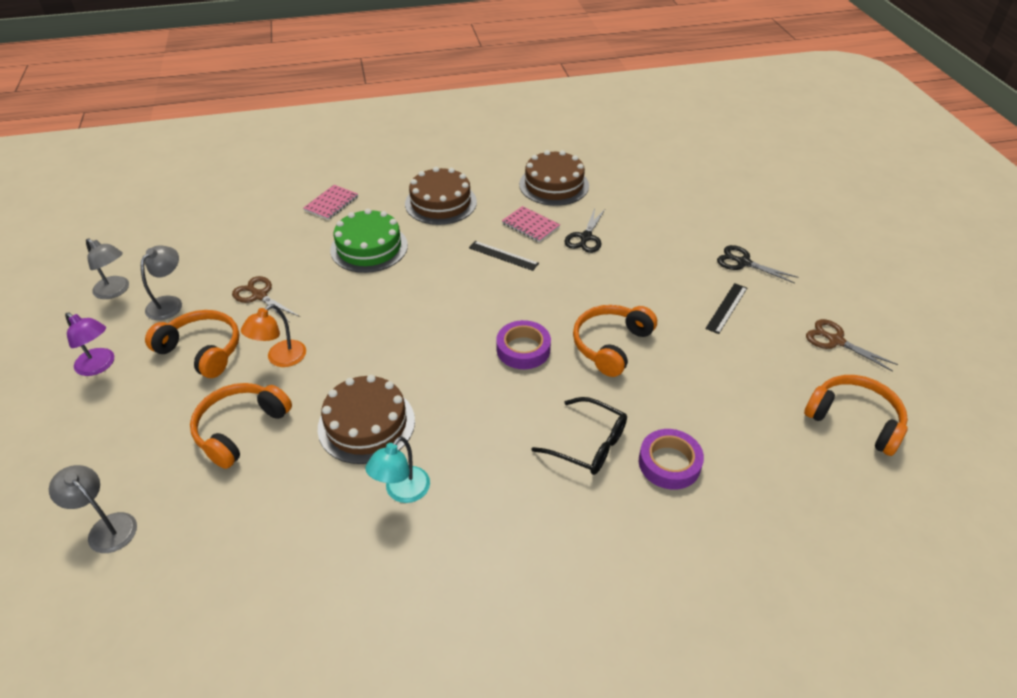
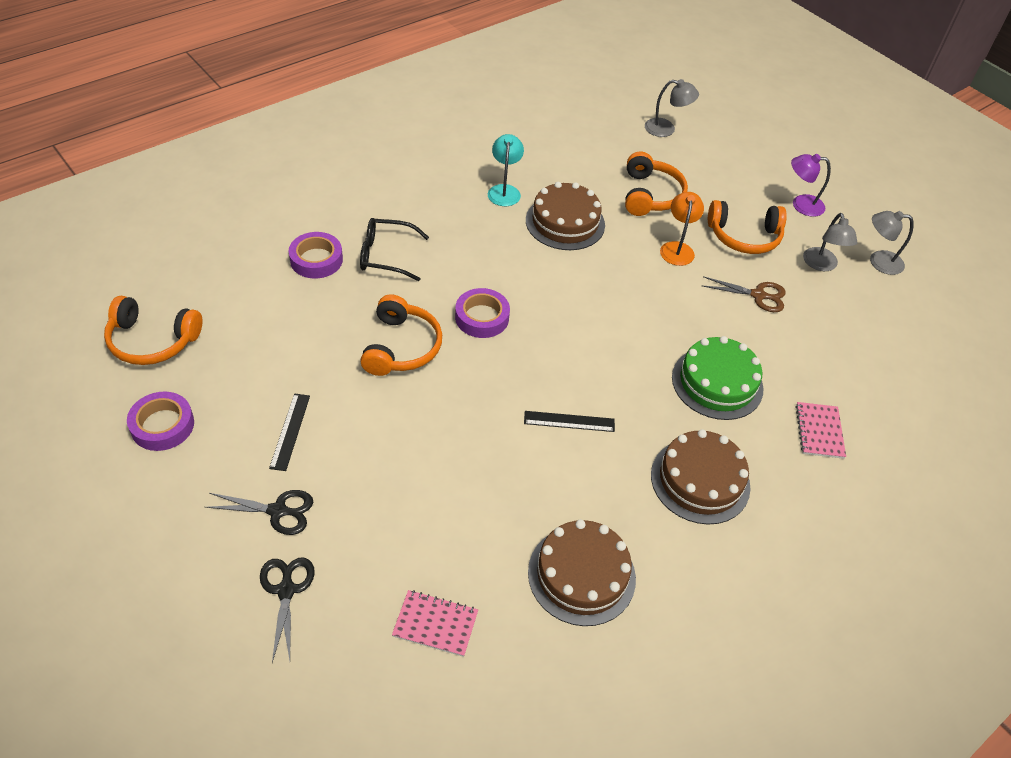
camera: 150 degrees right, 5 degrees up
(530, 225) = (567, 481): pink notebook -> pink notebook (435, 624)
(586, 237) = (490, 485): black scissors -> black scissors (286, 590)
(836, 341) = (162, 425): brown scissors -> purple tape

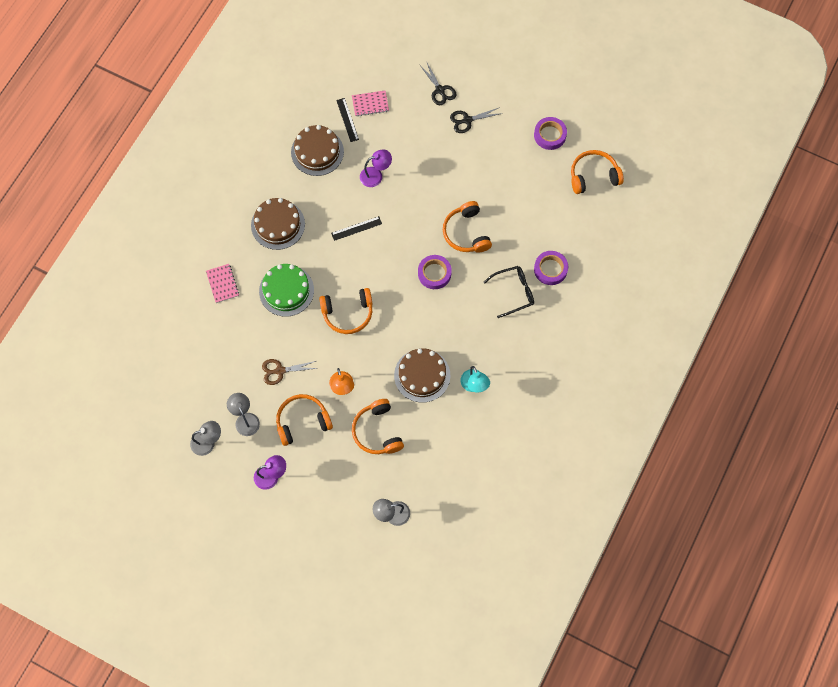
camera: 160 degrees right, 20 degrees up
(290, 431) = (489, 159): black ruler -> black ruler (347, 120)
(495, 488) = (376, 175): none -> purple lamp
(634, 320) = (348, 313): none -> orange headphones

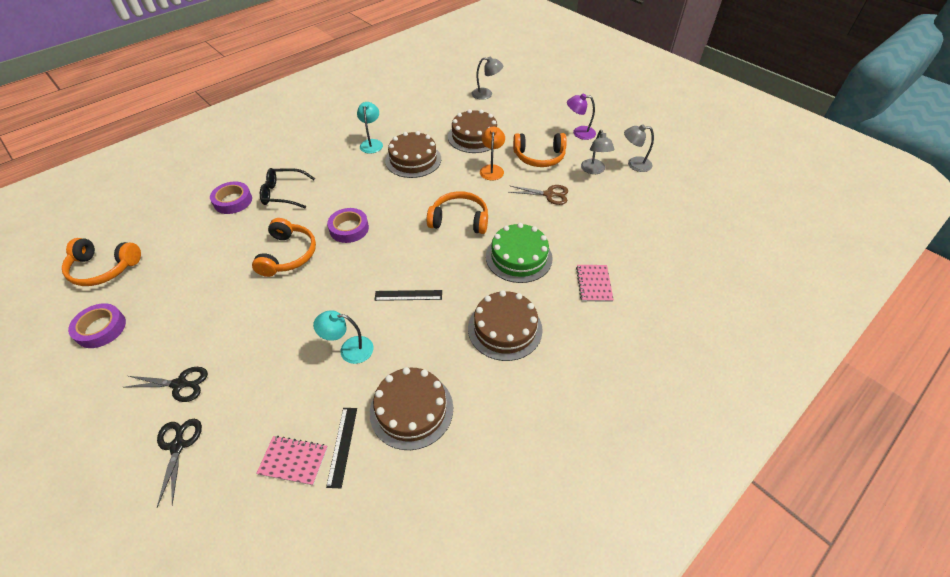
camera: 160 degrees left, 20 degrees down
(376, 175) = (349, 350): purple lamp -> turquoise lamp
(377, 431) = (474, 136): orange headphones -> brown cake

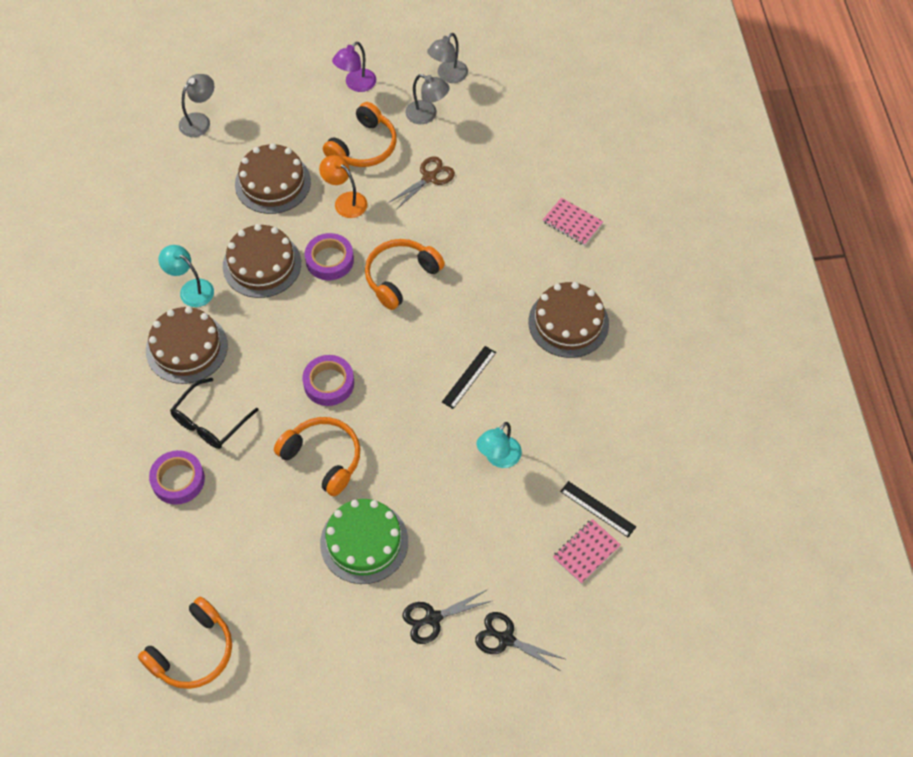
camera: 55 degrees left, 10 degrees up
(101, 328) = (296, 674): purple tape -> purple tape (329, 260)
(179, 384) = (433, 618): black scissors -> black scissors turned 150 degrees counterclockwise
(411, 409) = (599, 440): brown cake -> brown cake (186, 348)
(519, 257) = (493, 258): green cake -> green cake (364, 542)

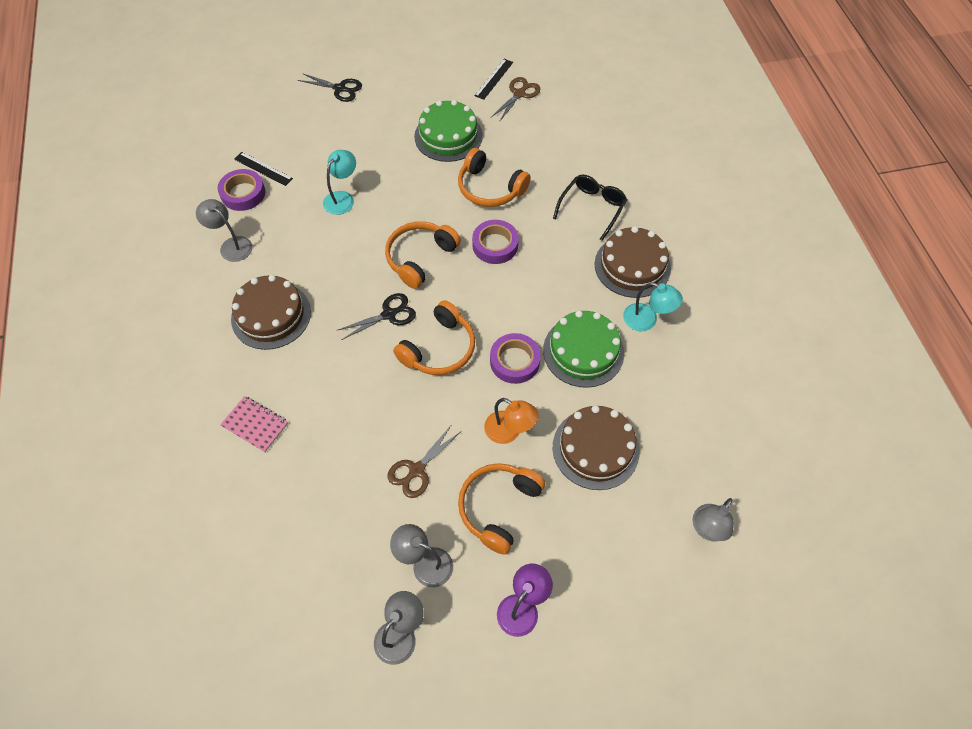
camera: 175 degrees right, 0 degrees up
(178, 480) = (604, 165): purple tape -> purple tape (243, 193)
(193, 652) = (559, 69): orange headphones -> orange headphones (420, 257)
(259, 608) = (519, 94): none -> brown scissors
(262, 264) = (583, 351): brown cake -> green cake
(433, 618) = (392, 96): black scissors -> black scissors (389, 314)
(469, 377) = (368, 259): black ruler -> black ruler (494, 79)
(586, 552) = (276, 141): pink notebook -> none
(621, 406) = (231, 245): none -> grey lamp

